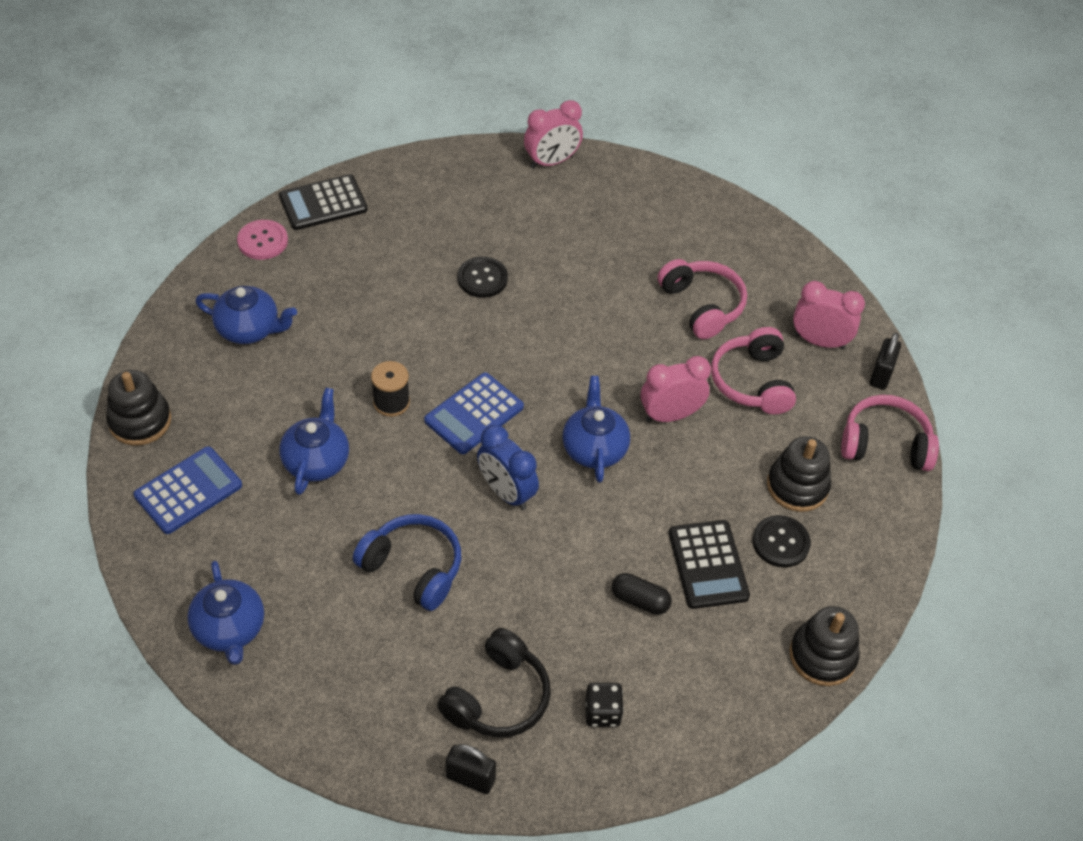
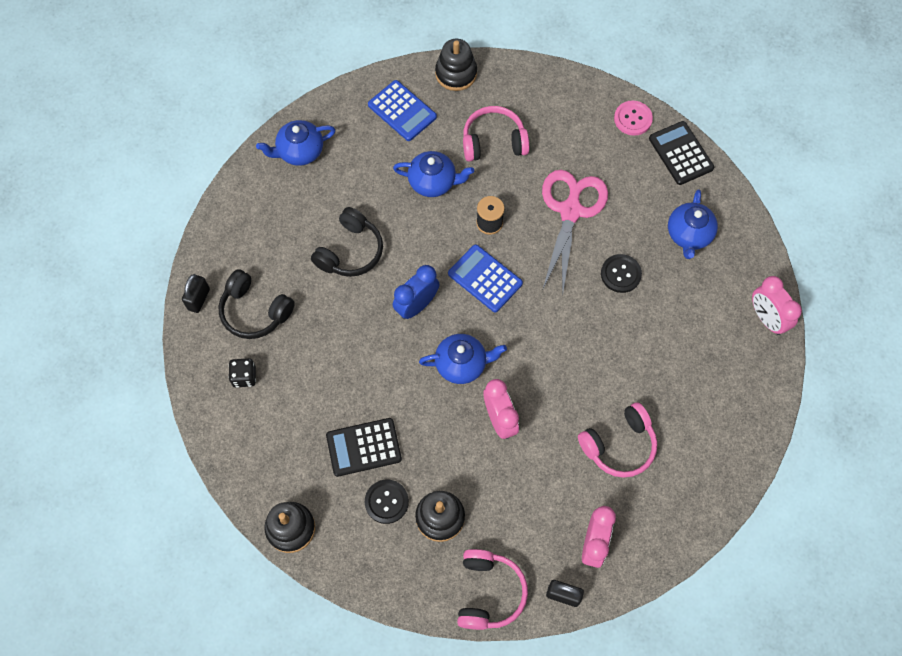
camera: 90 degrees right, 15 degrees up
(249, 329) = (545, 124): blue teapot -> blue teapot (689, 235)
(387, 317) = (570, 211): none -> pink scissors
(413, 568) = (350, 251): blue headphones -> black headphones
(640, 600) = (331, 399): black capsule -> none
(752, 382) = (541, 485): pink headphones -> pink headphones (493, 142)

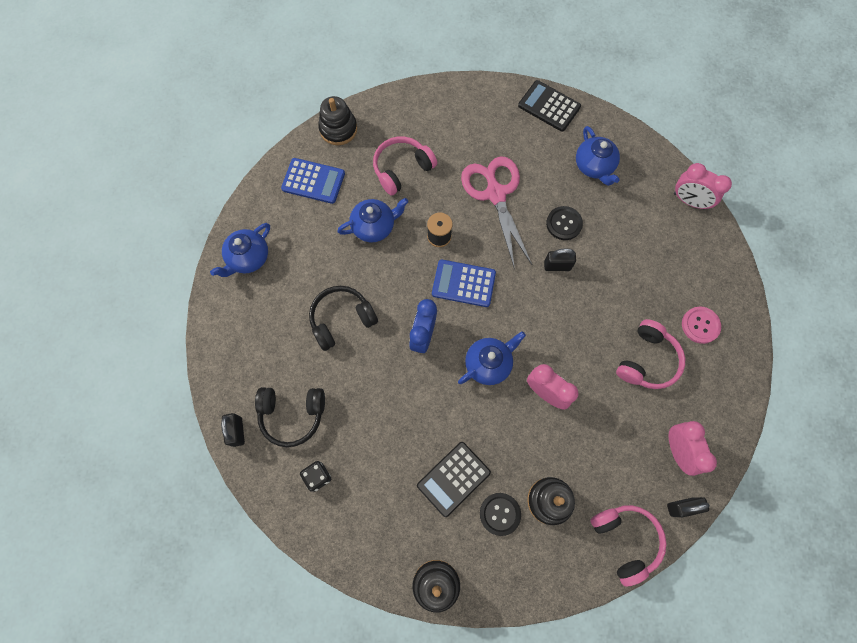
camera: 30 degrees left, 5 degrees up
(350, 251) = (342, 319): black headphones -> black headphones turned 120 degrees counterclockwise
(587, 310) = (557, 266): none -> black padlock
(633, 119) = (497, 97): pink button -> pink button (700, 325)

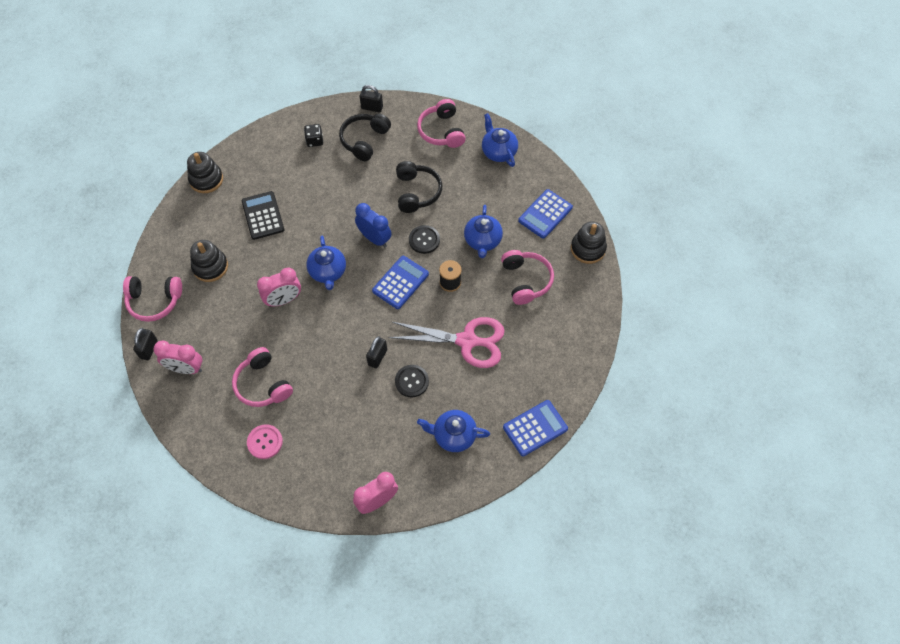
camera: 115 degrees right, 10 degrees down
(242, 331) = (441, 131): none -> pink headphones
(500, 514) = (222, 233): black button -> black button (424, 240)
(549, 106) = (535, 428): black calculator -> blue calculator

